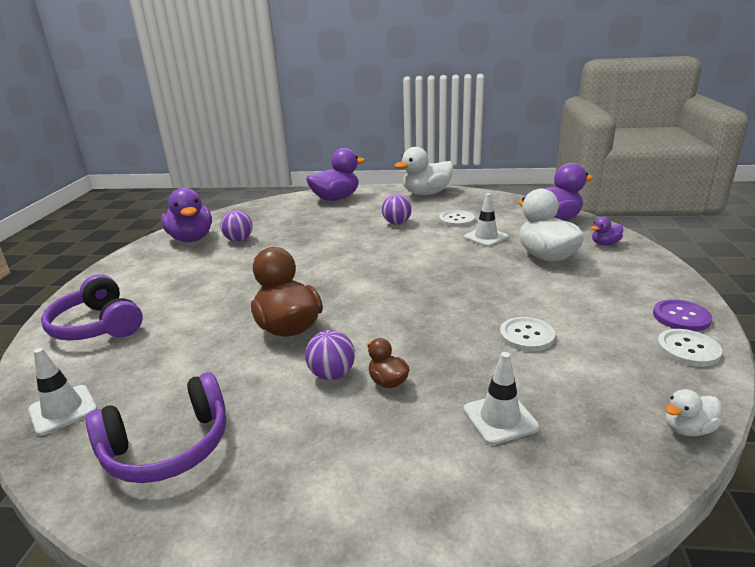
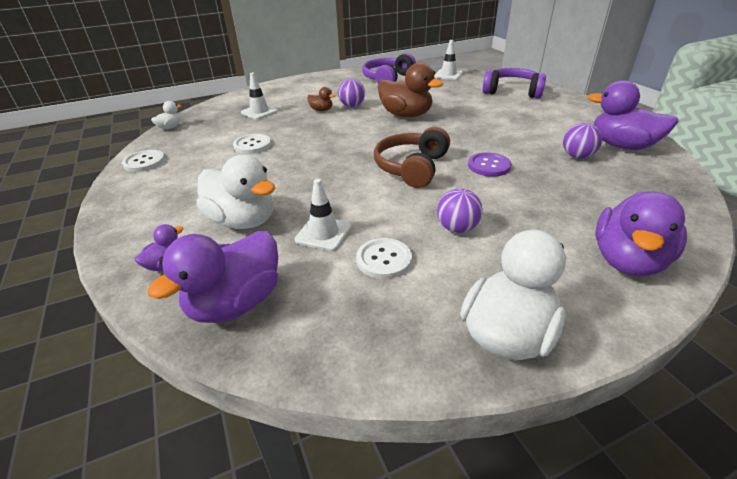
camera: 150 degrees right, 10 degrees up
(373, 262) = (412, 168): none -> brown headphones
(681, 317) = (132, 184): purple button -> purple button (489, 166)

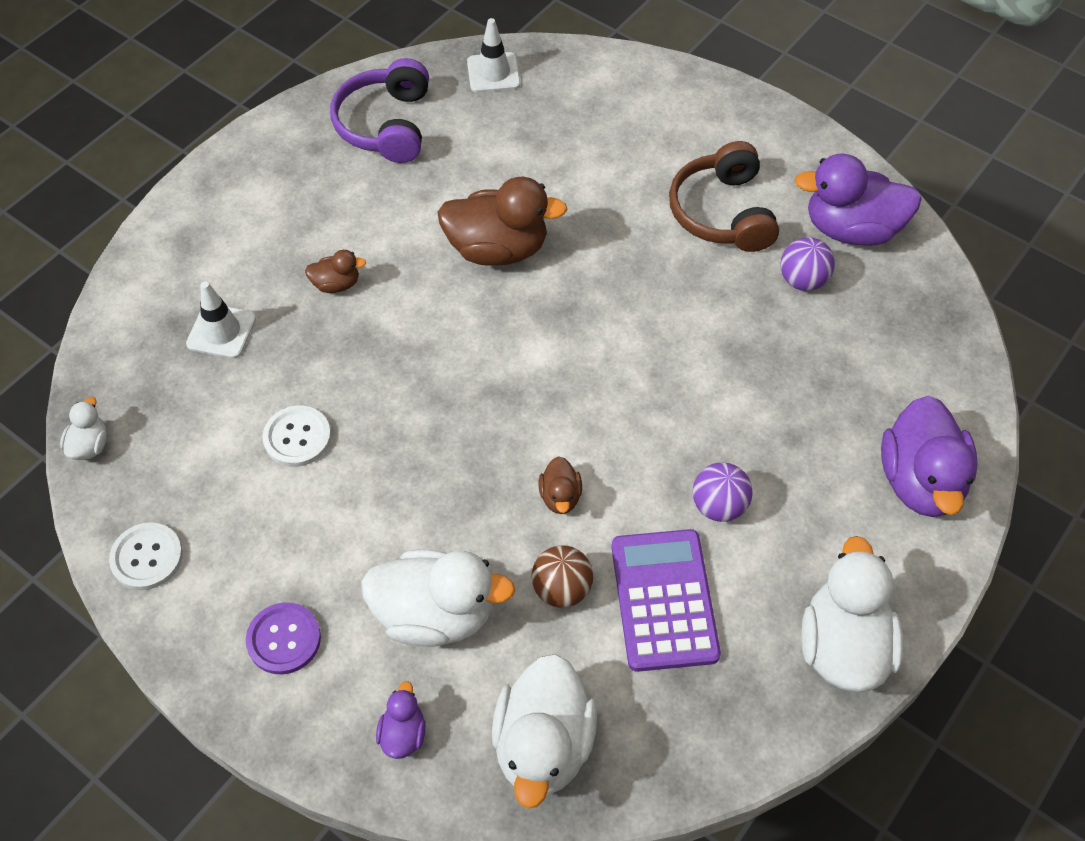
camera: 30 degrees left, 20 degrees up
(236, 303) = (543, 745): purple duck -> white duck
(323, 233) = (561, 589): white traffic cone -> brown ball
(352, 106) = (384, 250): purple ball -> none
(359, 197) = (560, 496): none -> brown duck
(384, 259) = (664, 600): white button -> purple calculator
(412, 168) = (592, 398): brown headphones -> brown headphones (723, 212)
(489, 166) = (696, 351): purple button -> purple button (284, 639)
(512, 92) = (636, 106): purple headphones -> none

